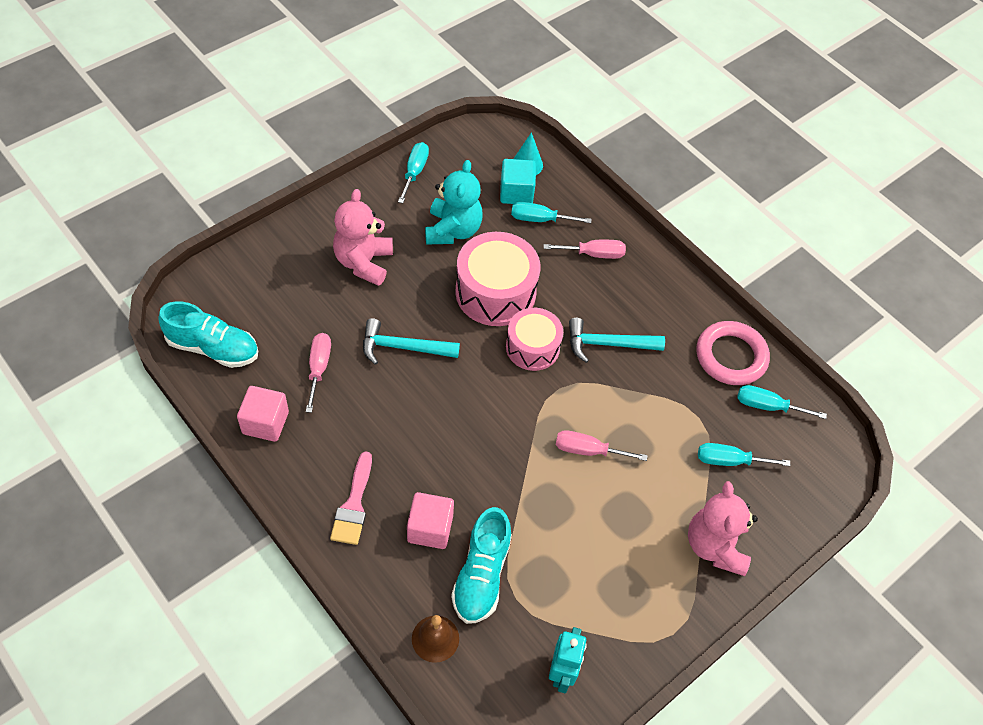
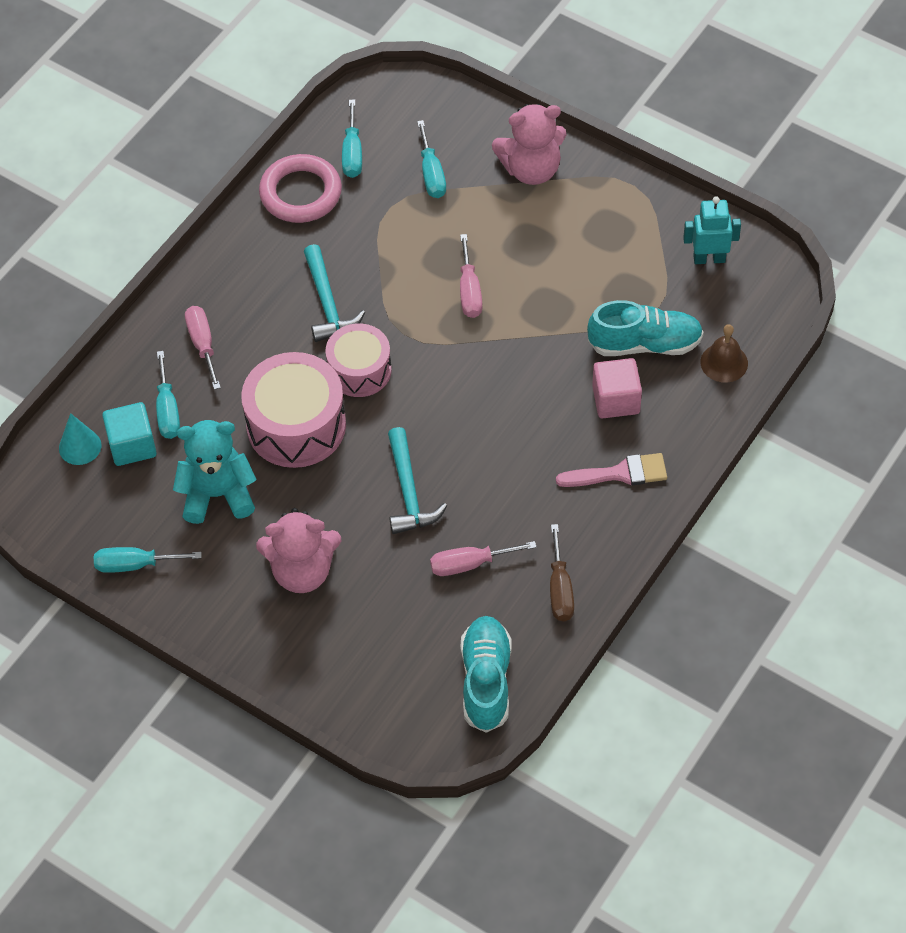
camera: 100 degrees left, 0 degrees up
(265, 423) = (560, 589): pink cube -> brown screwdriver

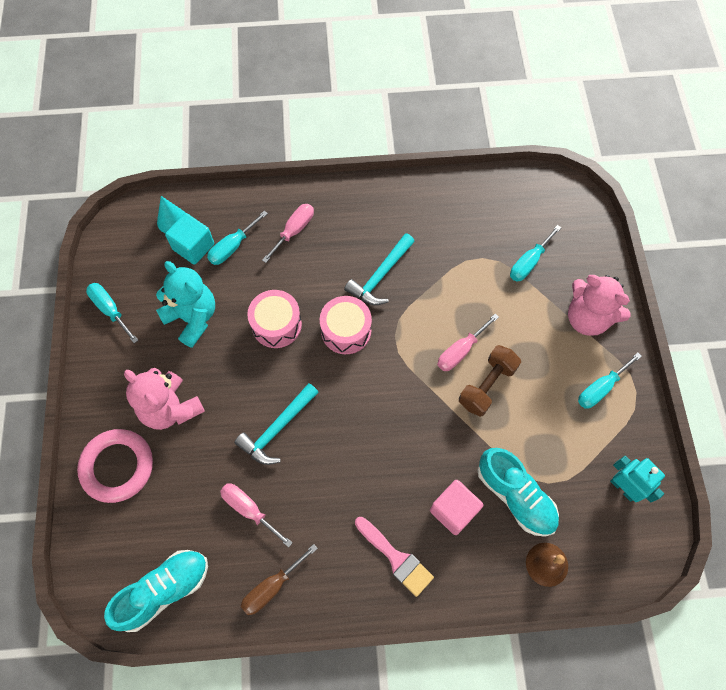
camera: 50 degrees right, 10 degrees up
(296, 425) = (276, 325): pink drum -> pink drum, size x0.65
(301, 193) = (447, 202): pink ring -> pink ring (117, 467)
(352, 153) = (502, 208): turquoise screwdriver -> turquoise screwdriver (600, 388)
(523, 294) = (487, 386): none -> brown dumbbell

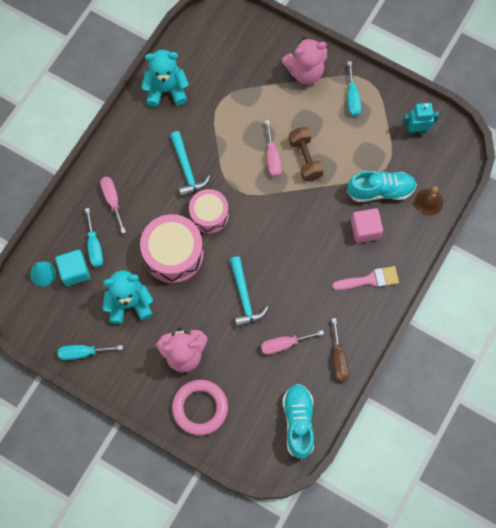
camera: 55 degrees left, 5 degrees up
(276, 325) = (173, 254): pink drum -> pink drum, size x1.54
(451, 201) = (166, 90): none -> turquoise teddy bear
(529, 262) = (244, 76): turquoise screwdriver -> none

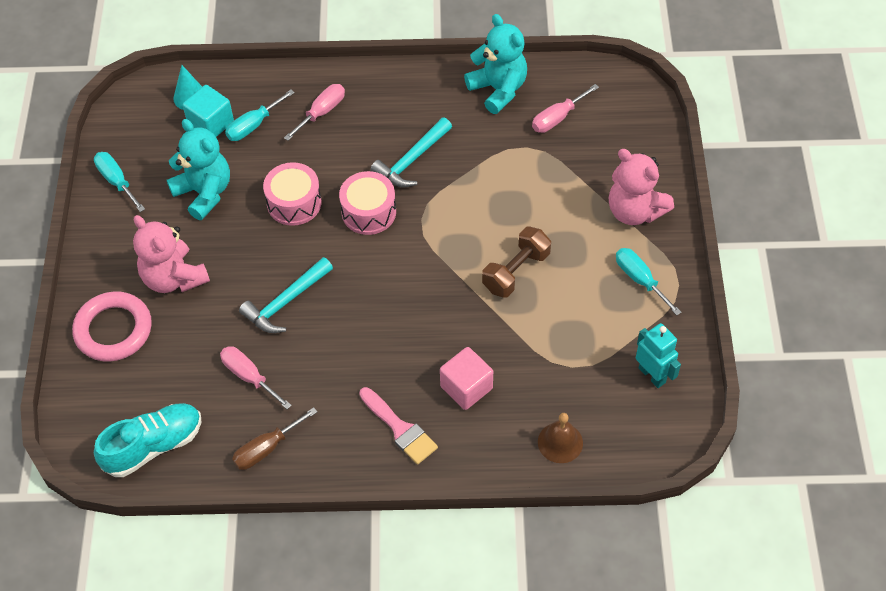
camera: 60 degrees right, 15 degrees down
(173, 254) = (294, 203): pink drum -> pink drum, size x0.65
(272, 158) = (491, 237): pink screwdriver -> pink screwdriver (557, 118)
(352, 98) = (640, 279): turquoise screwdriver -> turquoise screwdriver turned 90 degrees clockwise
(380, 190) = (534, 377): turquoise shoe -> none

